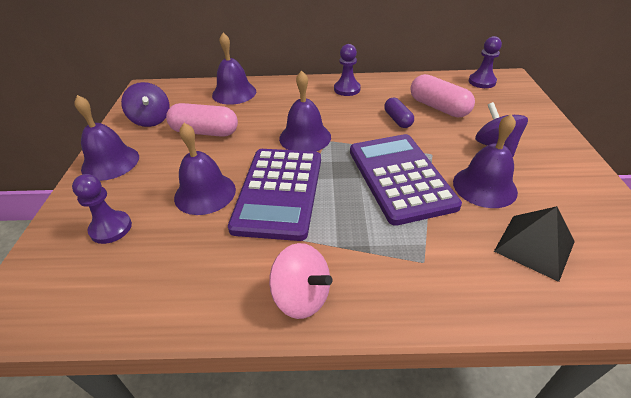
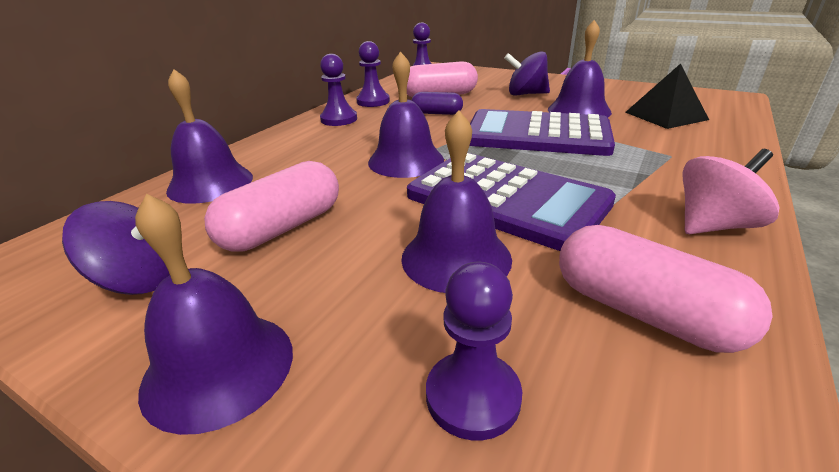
camera: 60 degrees left, 10 degrees down
(184, 271) = (643, 312): none -> pink capsule
(392, 87) = (373, 101): none -> purple pawn

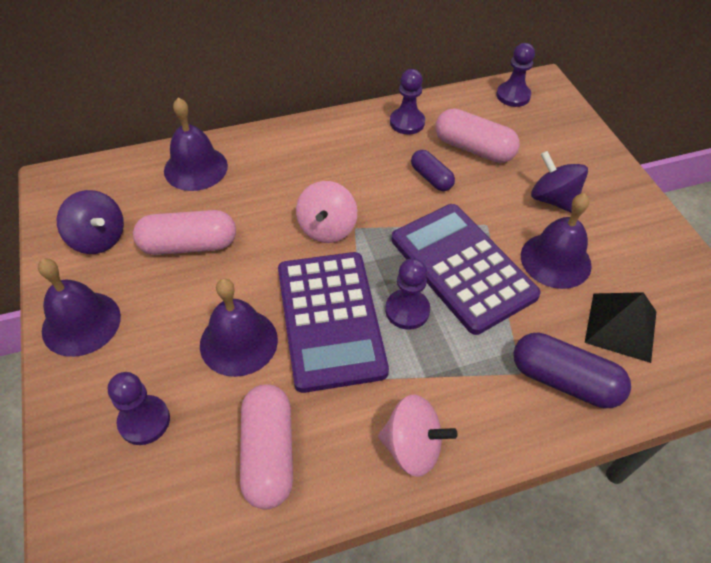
camera: 40 degrees right, 20 degrees up
(339, 119) = (349, 136): purple pawn -> purple pawn (407, 310)
(406, 160) = (327, 228): purple bell -> pink spinning top
(697, 146) = (564, 381): none -> purple capsule

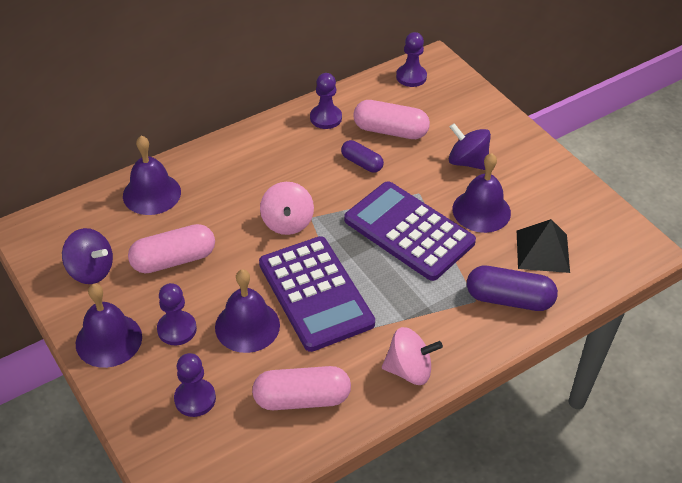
camera: 15 degrees left, 5 degrees down
(268, 453) = (302, 399): pink capsule -> pink capsule turned 75 degrees counterclockwise
(407, 310) = (375, 273): purple pawn -> purple pawn (177, 329)

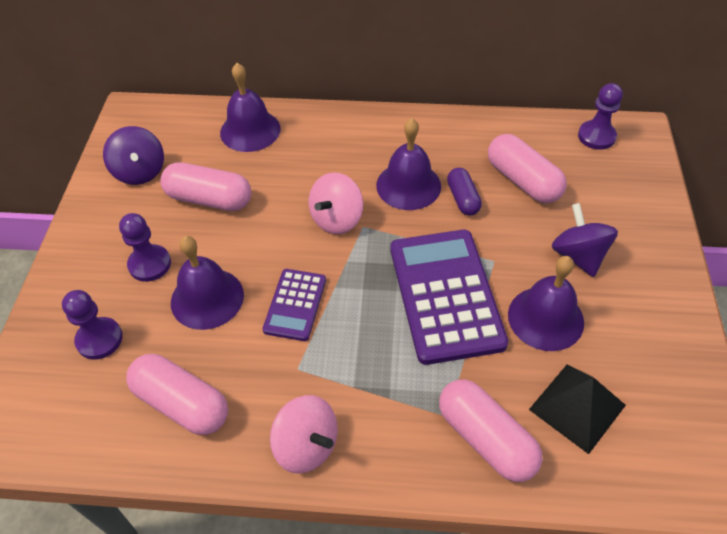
camera: 40 degrees right, 5 degrees up
(109, 340) = (92, 240): purple bell -> purple bell (408, 185)
(315, 293) = (295, 305): purple calculator -> purple calculator, size x0.53
(326, 118) = (469, 137): purple pawn -> none
(509, 299) = (486, 438): purple capsule -> pink capsule

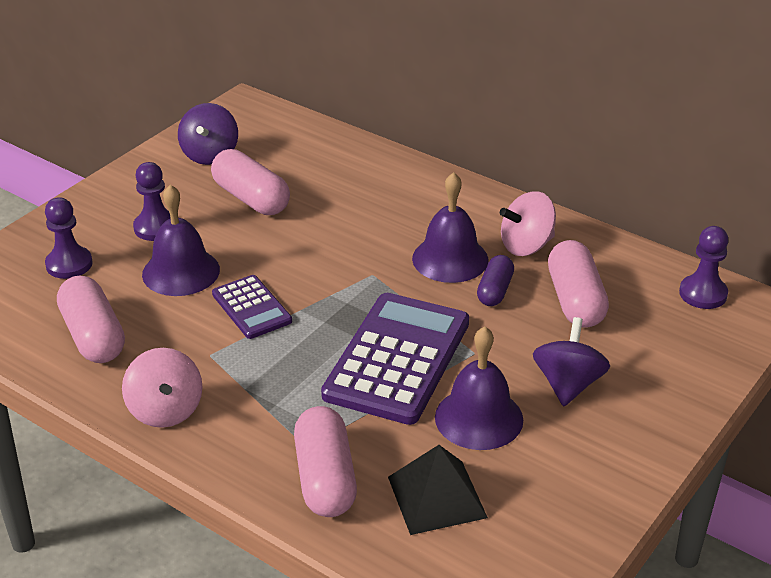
camera: 30 degrees right, 15 degrees down
(250, 130) = (339, 158): purple bell -> none
(295, 305) = (251, 308): purple calculator -> purple calculator turned 75 degrees counterclockwise
(337, 219) = (352, 259): pink spinning top -> pink spinning top (526, 246)

